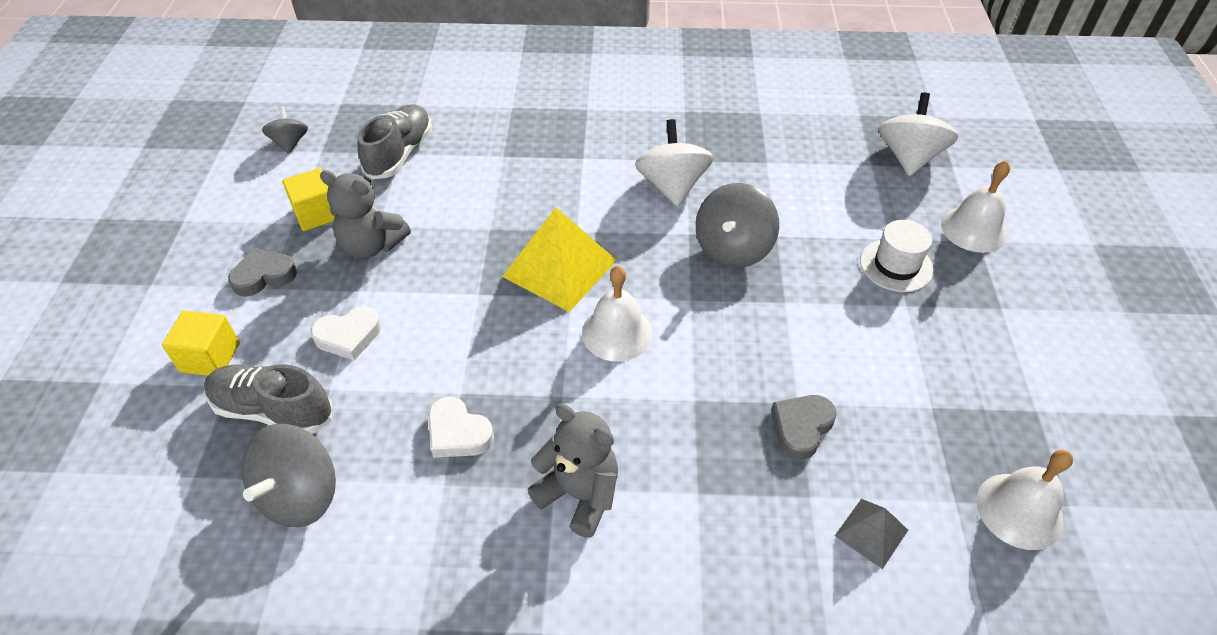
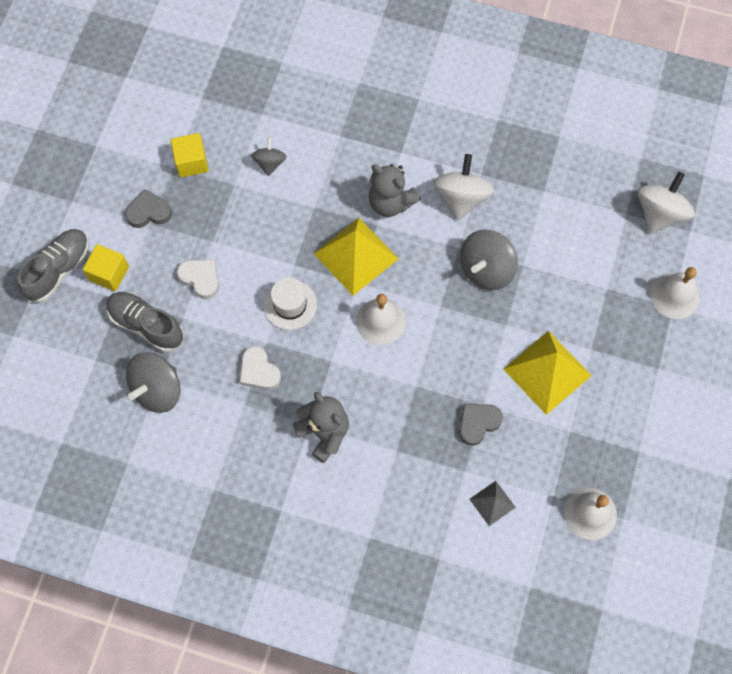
camera: 15 degrees right, 20 degrees up
(290, 143) = (179, 83): grey spinning top -> grey spinning top (270, 163)
(348, 336) = (200, 279): white heart -> white heart turned 135 degrees counterclockwise
(372, 245) = (227, 202): grey teddy bear -> grey teddy bear (390, 202)
(400, 154) = (261, 115): grey shoe -> grey shoe (59, 270)
(864, 343) = (547, 372): none -> yellow pyramid
(896, 265) = (600, 313): white hat -> white hat (290, 305)

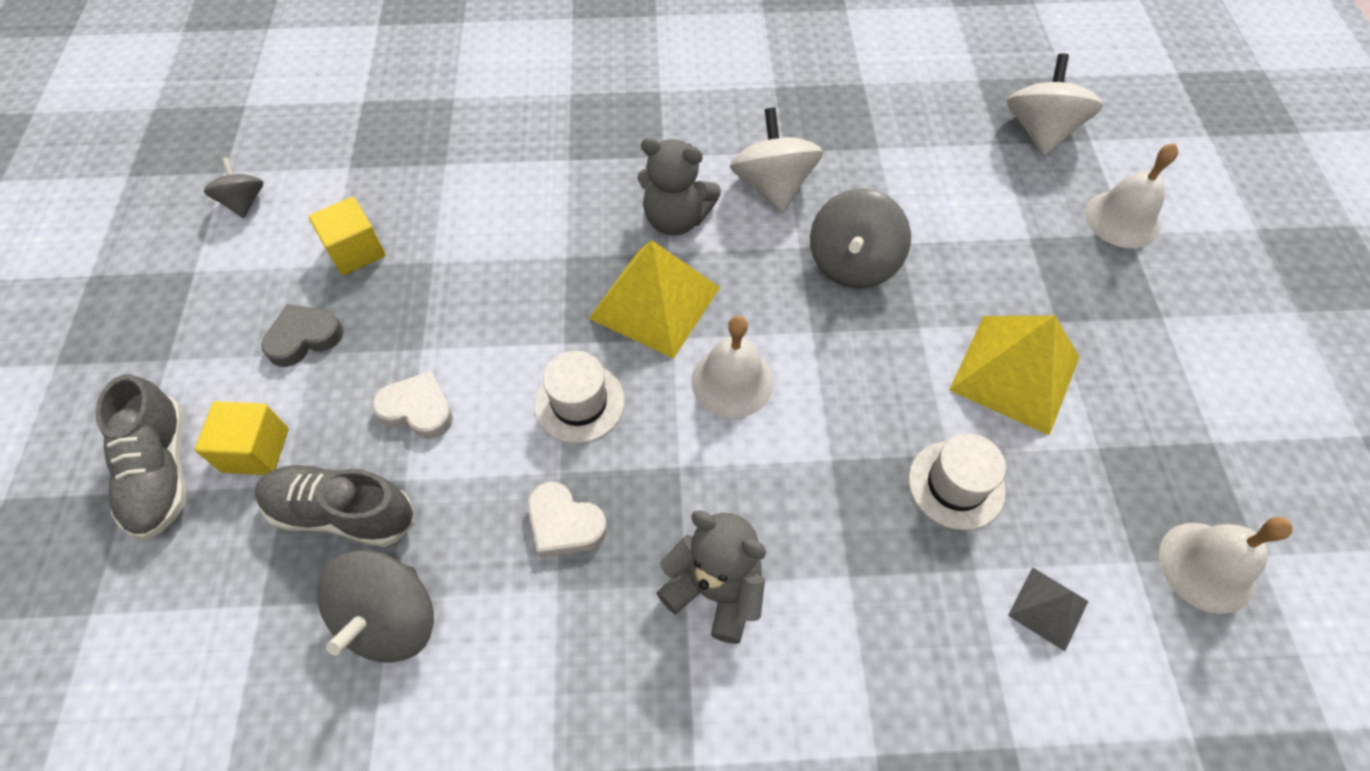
camera: 20 degrees left, 10 degrees down
(59, 270) = (162, 472): grey shoe -> grey shoe turned 150 degrees clockwise
(270, 163) = (478, 219): grey spinning top -> grey spinning top (244, 202)
(478, 423) = (956, 485): grey heart -> white hat

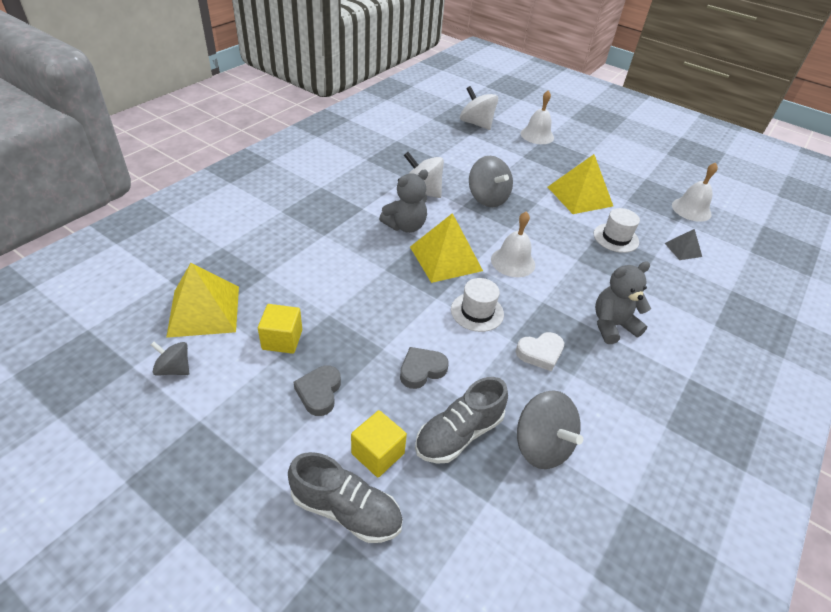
camera: 55 degrees left, 15 degrees down
(343, 160) = (204, 310): none -> yellow pyramid
(418, 409) = (421, 370): white heart -> grey heart

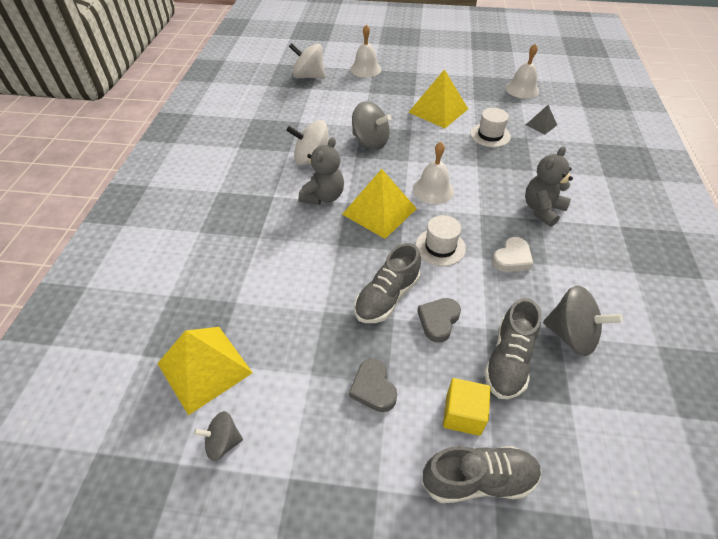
camera: 25 degrees left, 5 degrees up
(282, 339) = (301, 357): yellow cube -> none
(392, 329) = (387, 297): none -> grey shoe

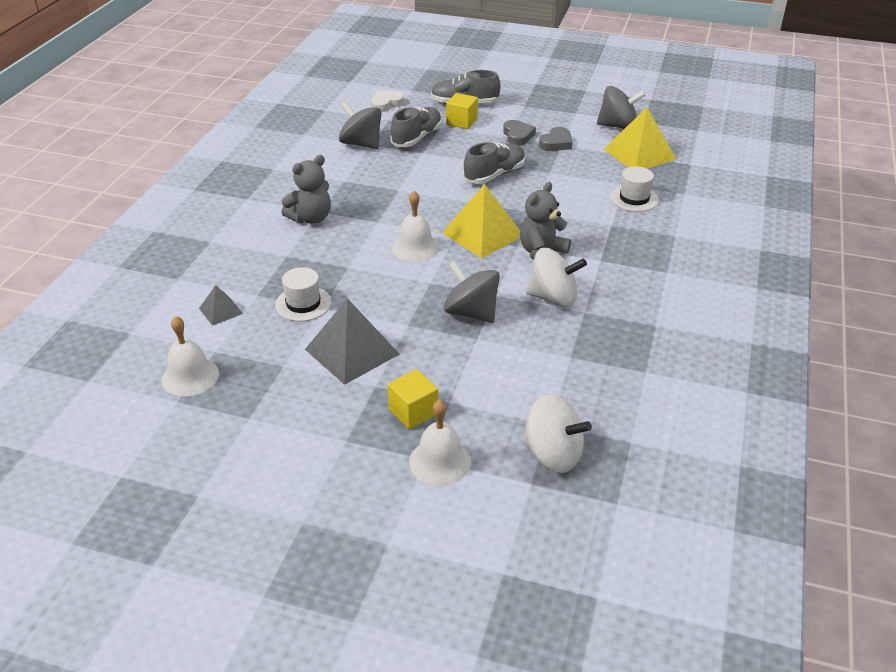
camera: 170 degrees left, 10 degrees down
(223, 442) = (618, 126): grey spinning top -> grey spinning top, size x1.70
(387, 86) = (413, 412): none -> yellow cube
(438, 110) = (352, 351): yellow pyramid -> grey pyramid
(438, 321) = (458, 159): grey heart -> grey heart (556, 143)
(440, 247) = (433, 200): white hat -> white hat (634, 198)
(512, 258) = (372, 187): white heart -> white heart (386, 104)

